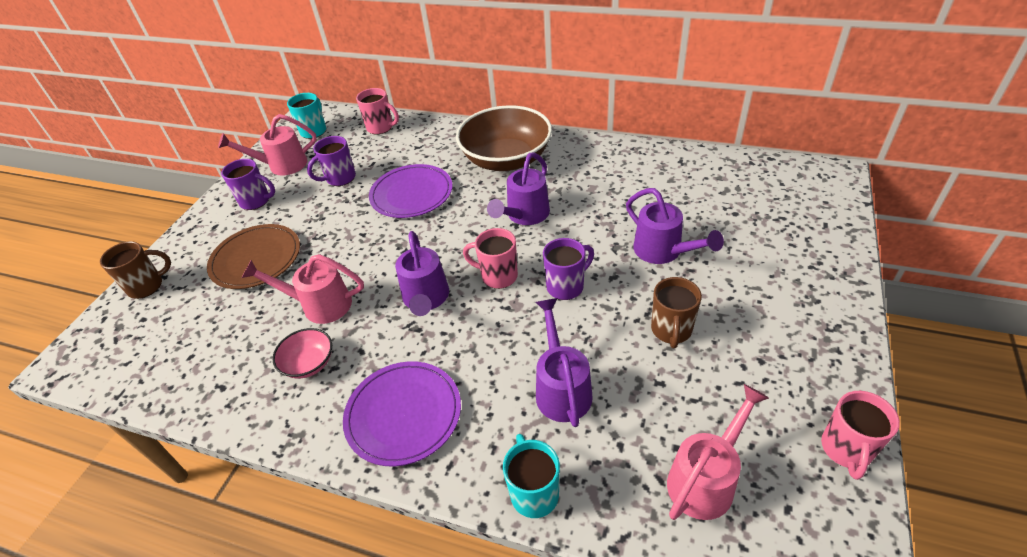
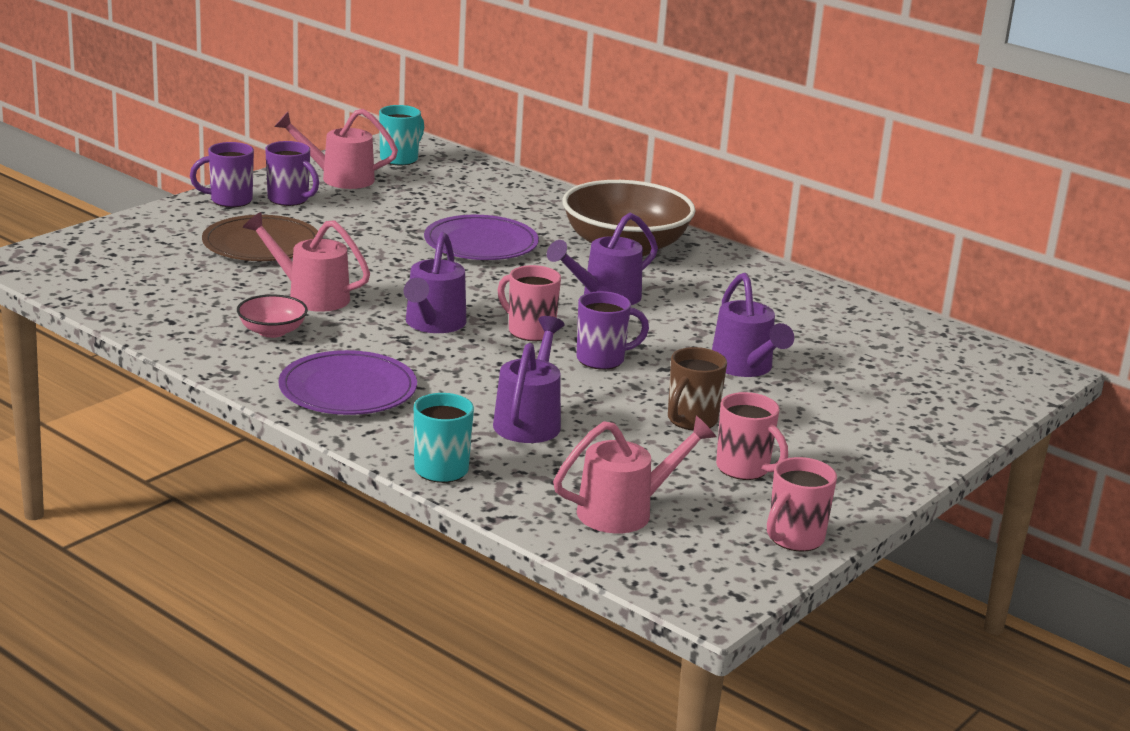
camera: 15 degrees right, 20 degrees down
(147, 286) = (129, 231): brown mug -> none
(340, 178) = (403, 208): purple mug -> purple mug (229, 200)
(381, 128) = (487, 178): pink mug -> pink mug (744, 469)

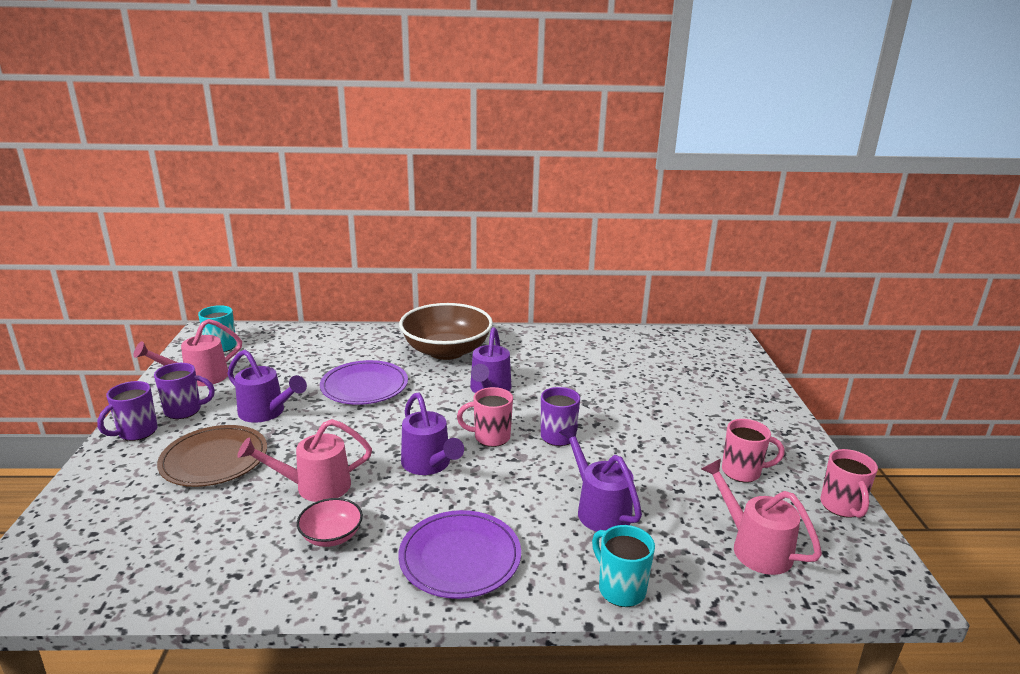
camera: 40 degrees left, 0 degrees up
(625, 511) = (754, 547): pink watering can -> pink watering can turned 60 degrees counterclockwise
(691, 421) = (667, 453): brown mug -> none
(745, 367) = (627, 401): purple watering can -> purple watering can (266, 412)

